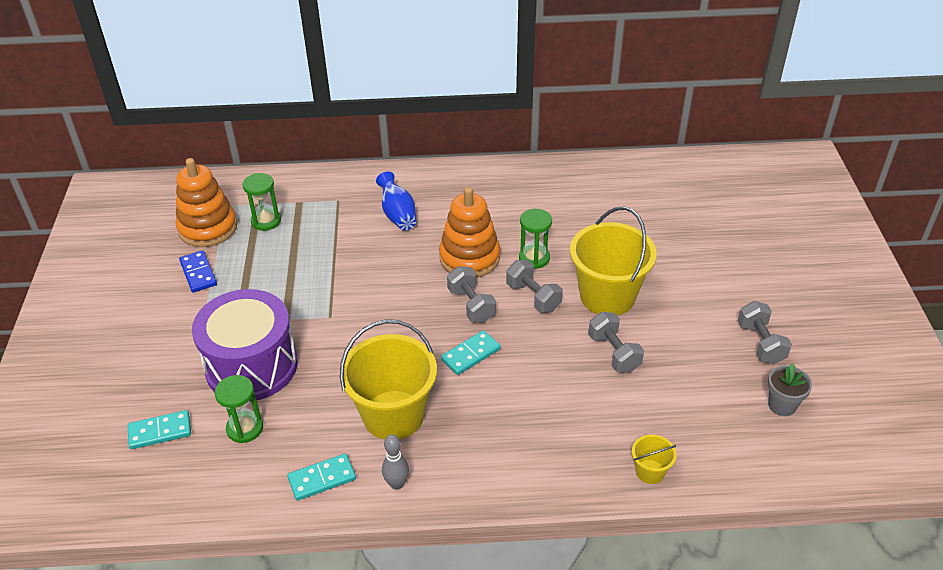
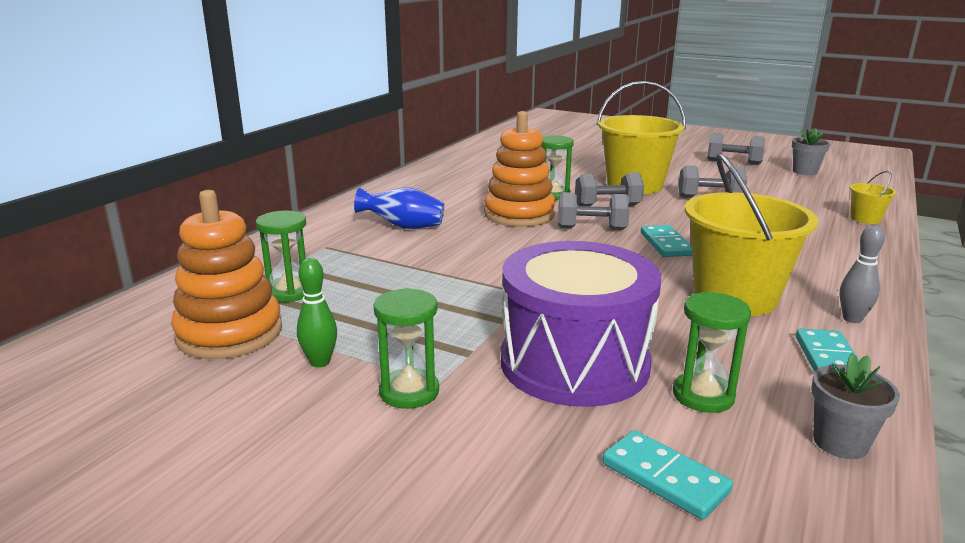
camera: 60 degrees left, 20 degrees down
(160, 431) = (664, 478): turquoise domino -> turquoise domino turned 60 degrees counterclockwise
(188, 317) = (409, 392): none -> green hourglass
(198, 273) = (320, 362): blue domino -> green bowling pin
(225, 494) = (840, 443): none -> grey flower pot

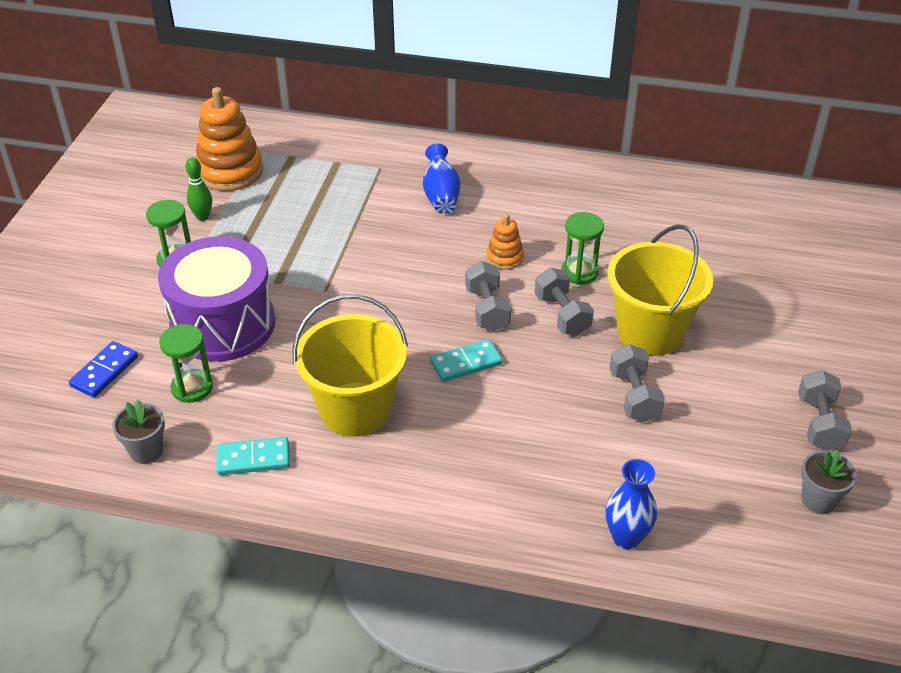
camera: 75 degrees right, 20 degrees up
(289, 292) = (294, 176): green hourglass -> none
(519, 214) = (504, 257): orange stacking toy -> orange stacking toy, size x0.52
(664, 478) = (104, 371): turquoise domino -> blue domino
(852, 319) = (332, 483): grey bowling pin -> none
(865, 219) = (626, 538): yellow bucket -> blue vase

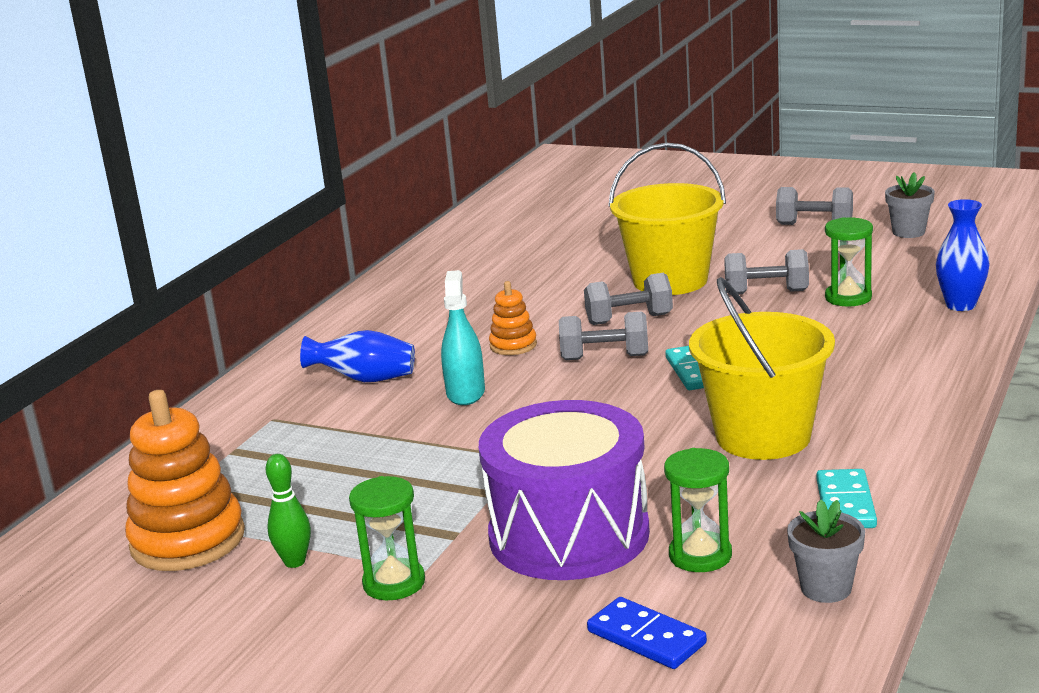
camera: 75 degrees left, 20 degrees down
(422, 246) = (465, 393): none -> turquoise spray bottle
(579, 272) = (559, 308): green hourglass -> green hourglass (848, 297)

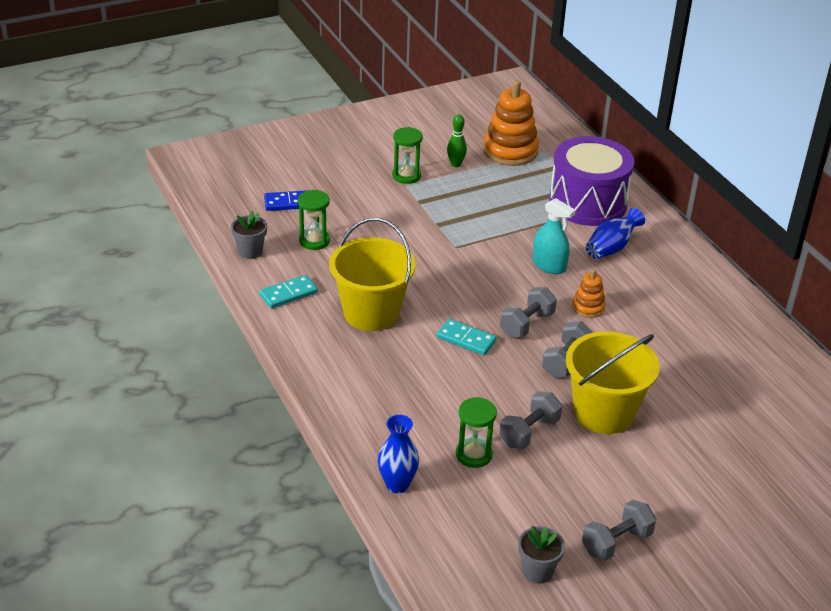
camera: 125 degrees right, 15 degrees up
(569, 534) = (377, 223): purple drum -> purple drum (588, 202)
(845, 503) = (288, 294): turquoise domino -> turquoise domino turned 75 degrees counterclockwise

